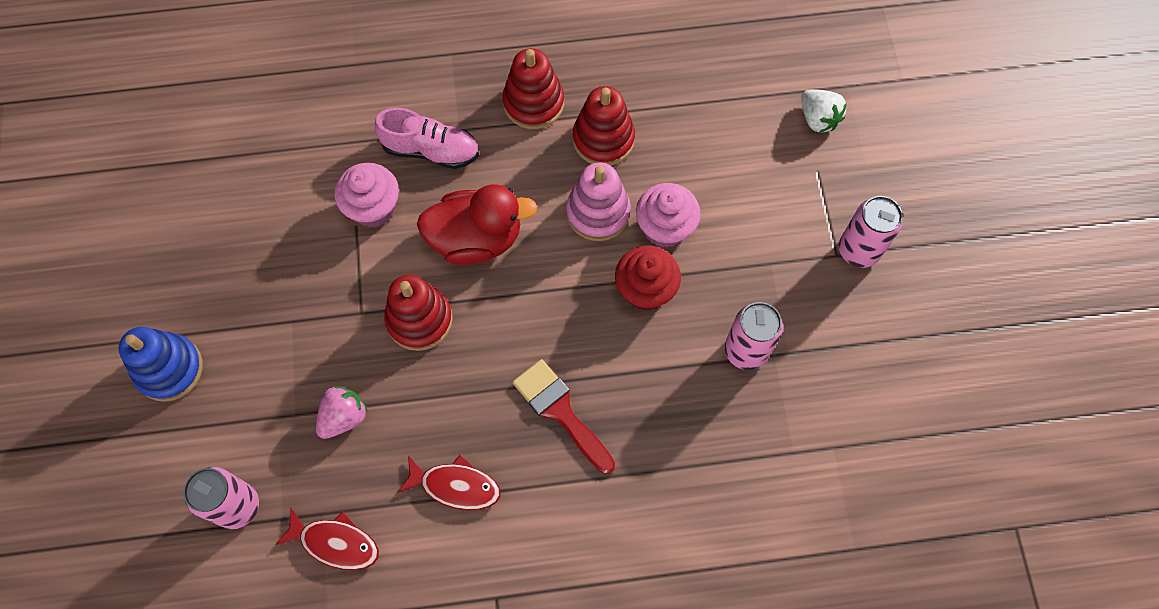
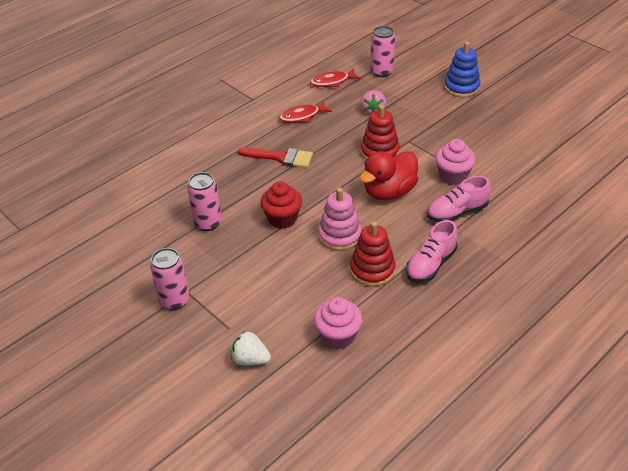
camera: 145 degrees right, 25 degrees down
(533, 103) = (430, 264): red stacking toy -> pink shoe
(665, 228) = (296, 249): pink cupcake -> pink cupcake (338, 336)

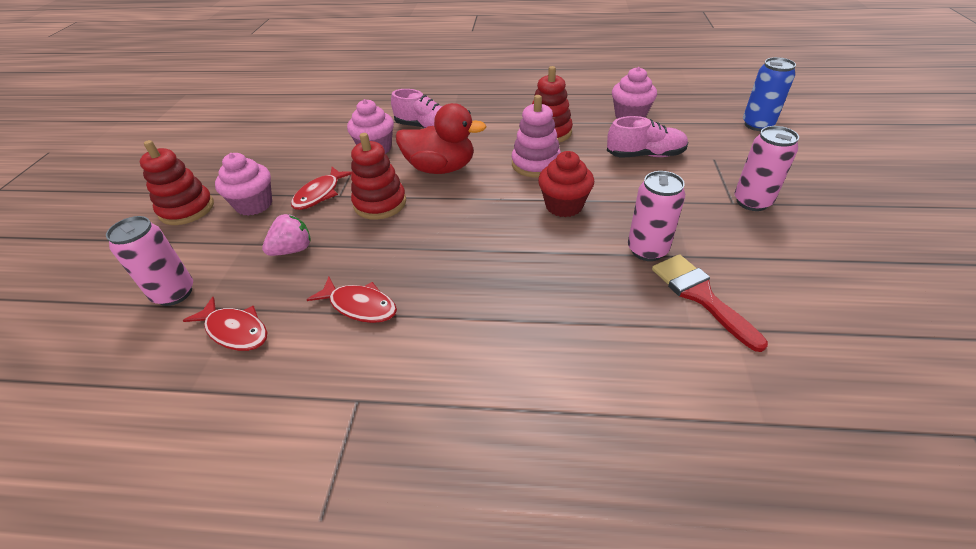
camera: 130 degrees left, 0 degrees up
(226, 403) = (757, 125): none -> blue can
(250, 359) = (714, 135): white strawberry -> none
(280, 157) = (471, 269): red brush -> red brush (700, 296)
(419, 134) = (319, 194): none -> red fish
(430, 264) = (504, 115): pink shoe -> pink shoe (645, 155)
(437, 109) = (254, 204): none -> pink cupcake
(461, 87) = (187, 209): blue stacking toy -> red stacking toy

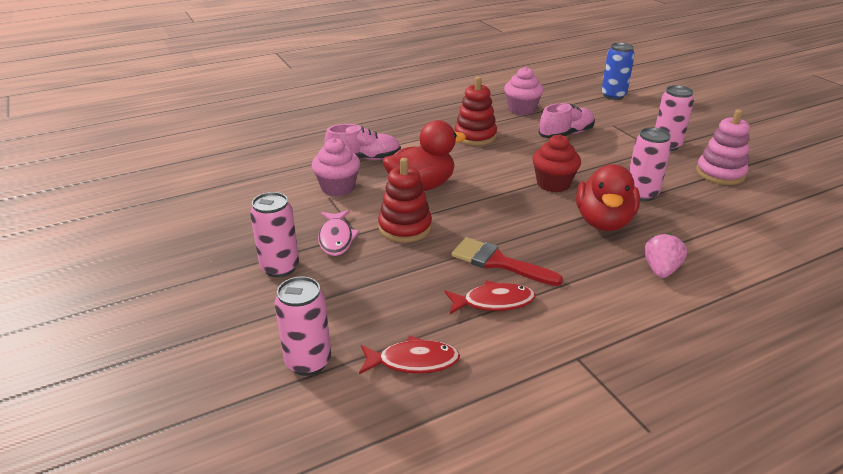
camera: 35 degrees left, 10 degrees down
(187, 209) = (207, 296): red stacking toy -> none
(254, 204) = (280, 268): pink cupcake -> pink can
(293, 250) = (375, 287): pink strawberry -> pink strawberry (660, 270)
(319, 194) = (336, 238): red fish -> pink fish
(536, 164) = (495, 161): pink stacking toy -> pink stacking toy (720, 173)
(564, 266) = (603, 222): none -> red duck
(700, 296) = (702, 209): red brush -> red brush (498, 262)

